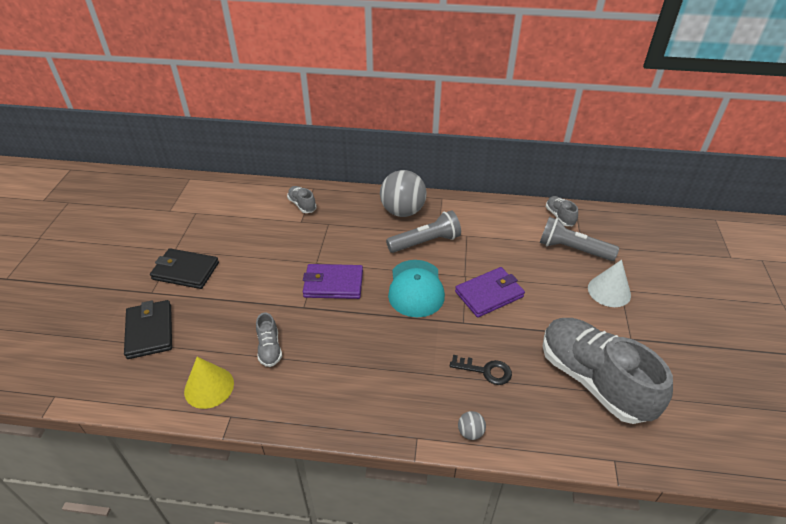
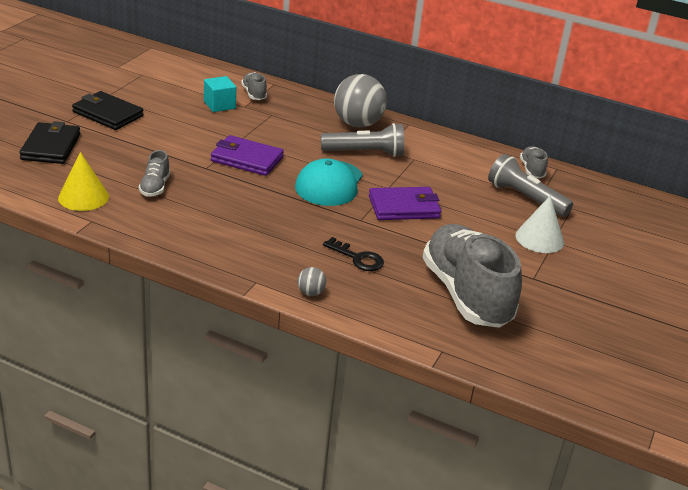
camera: 15 degrees right, 10 degrees down
(279, 227) = (219, 105): none -> turquoise cube

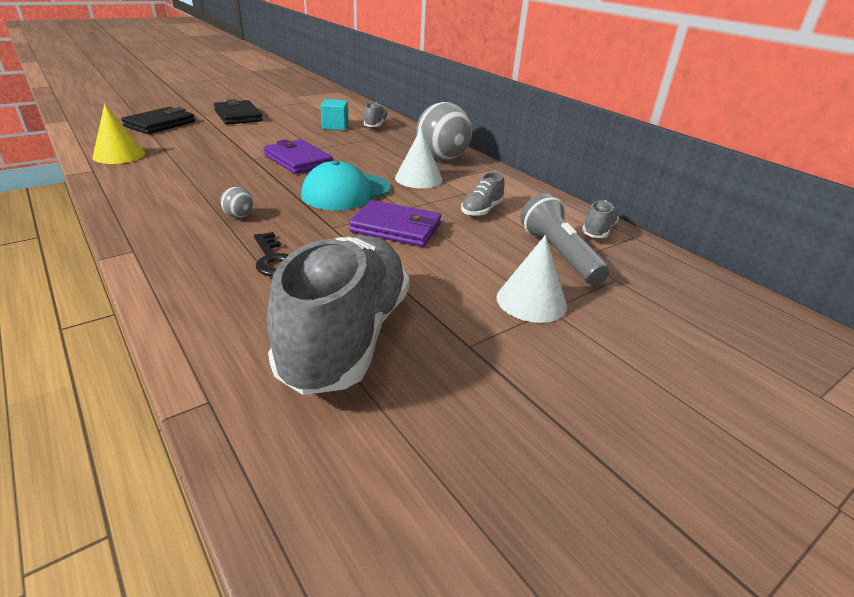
camera: 30 degrees right, 0 degrees up
(155, 187) = (186, 161): grey shoe -> grey shoe (481, 210)
(310, 293) = (167, 277): grey ball -> grey ball (239, 216)
(365, 153) = (418, 178): grey flashlight -> white cone

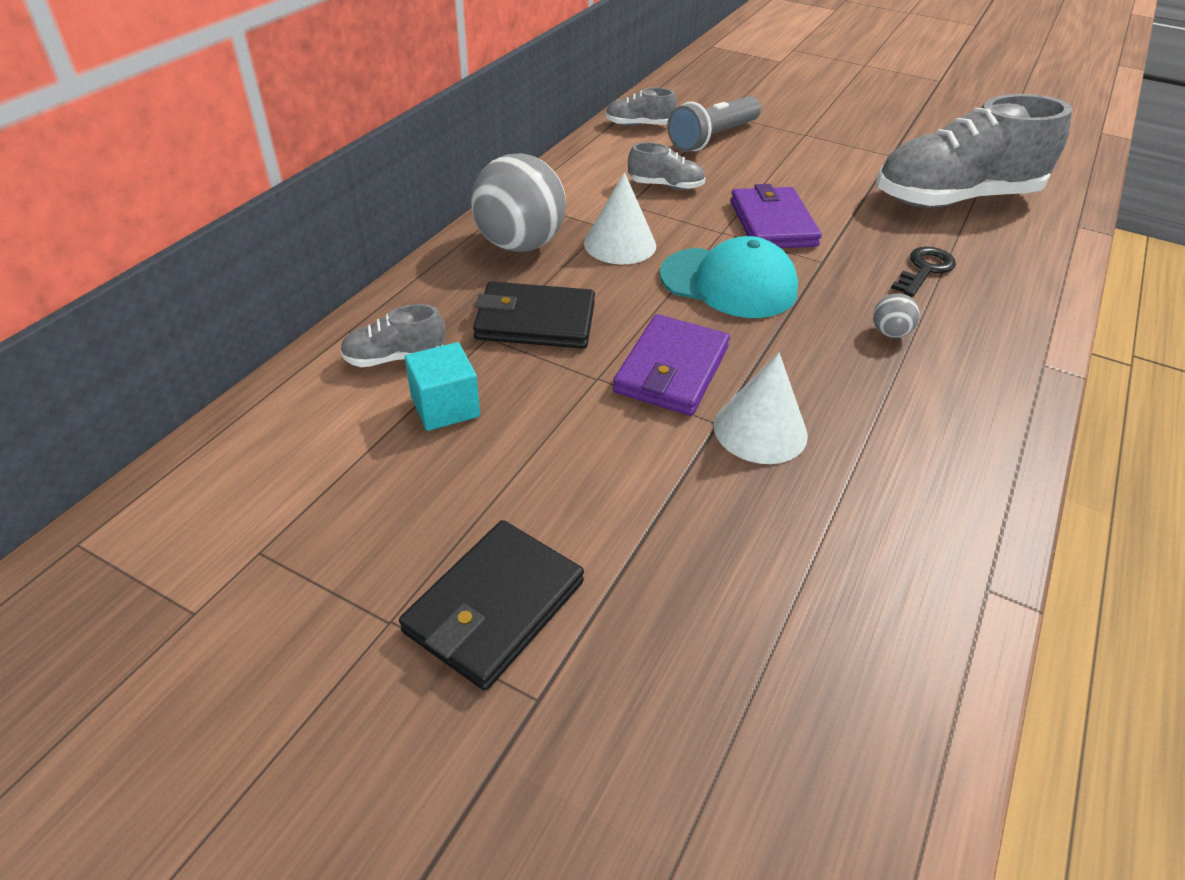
camera: 115 degrees left, 10 degrees up
(119, 155) = (905, 614): yellow cone -> none
(160, 124) = (691, 718): black wallet -> black wallet (535, 321)
(531, 301) = (805, 141): white cone -> white cone (760, 430)

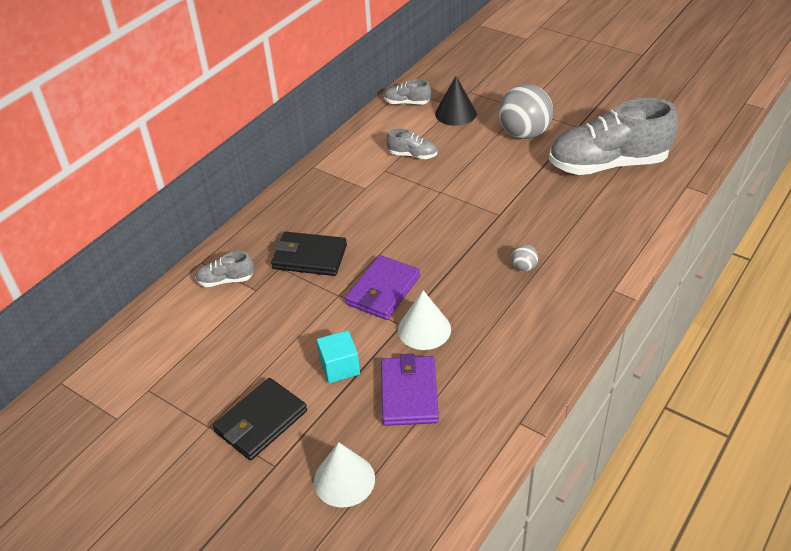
camera: 10 degrees right, 0 degrees up
(445, 407) = (250, 311): turquoise cube -> turquoise cube (339, 367)
(520, 244) = (309, 202): grey ball -> grey ball (524, 134)
(620, 244) = (372, 201): white cone -> white cone (344, 480)
(712, 138) = (455, 113): grey flashlight -> black cone
(728, 283) = (433, 231): turquoise cap -> none
(772, 223) = (475, 185): purple wallet -> purple wallet (409, 393)
(925, 269) = (564, 221): black key -> none

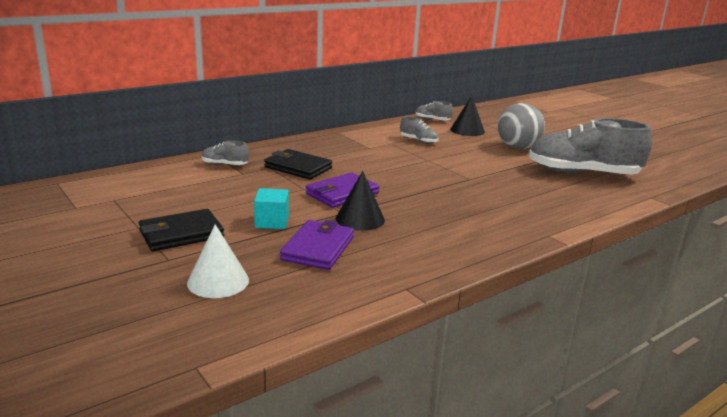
camera: 15 degrees right, 20 degrees down
(424, 329) = (360, 219): white cone -> black cone
(523, 267) = (472, 207): grey ball -> none

